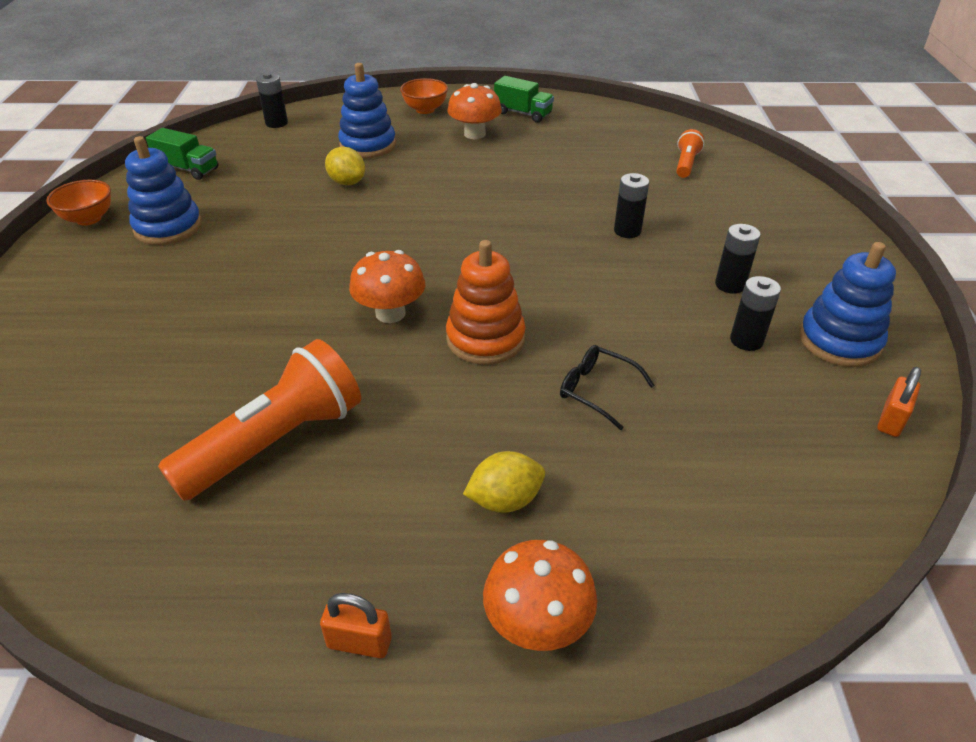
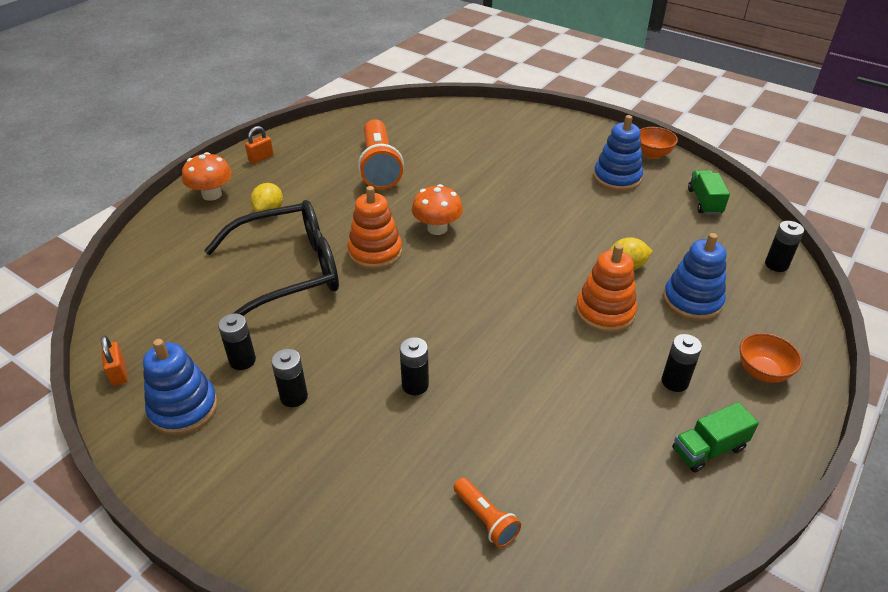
camera: 125 degrees right, 0 degrees up
(188, 169) = (704, 202): green truck -> green truck turned 120 degrees clockwise
(427, 176) = (604, 312): none -> orange stacking toy
(474, 134) = (674, 382): orange mushroom -> black battery
(597, 390) = (289, 272): black glasses -> black glasses, size x2.49

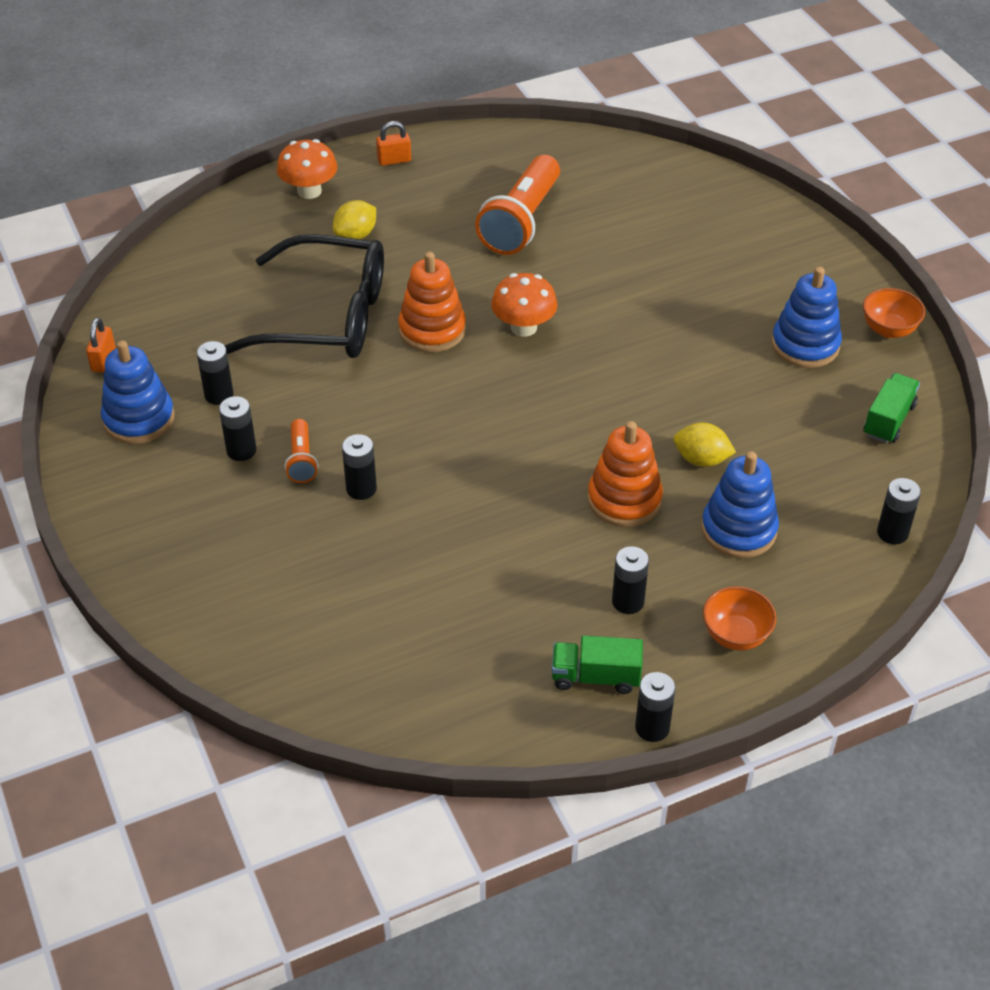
camera: 30 degrees right, 5 degrees up
(485, 519) = (328, 634): orange flashlight -> orange flashlight (301, 460)
(782, 468) = (652, 728): none -> black battery

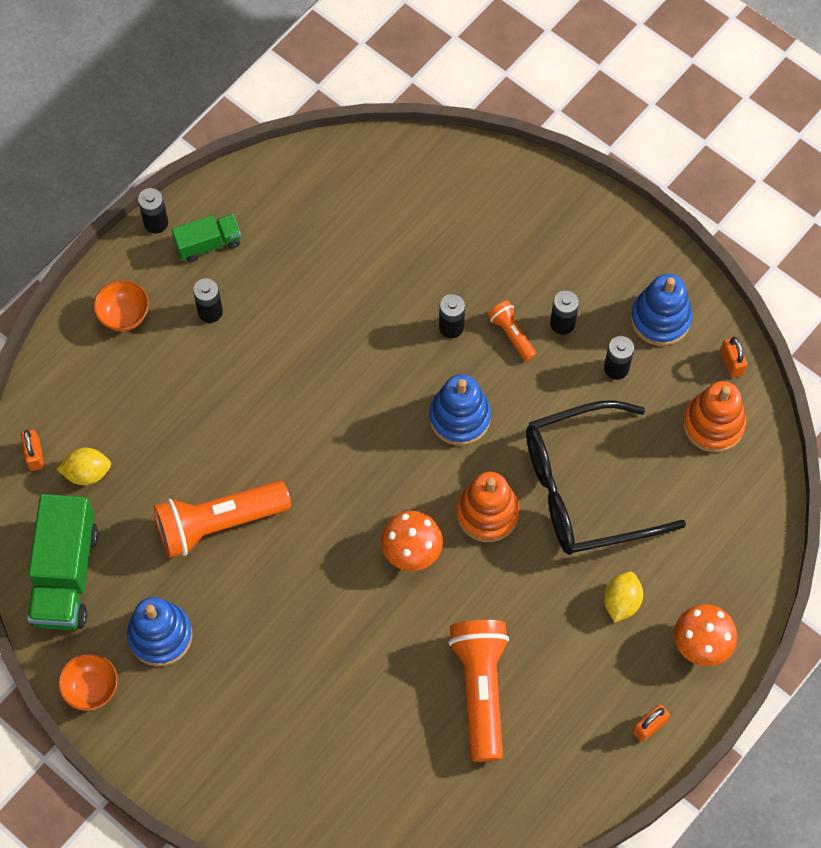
camera: 155 degrees right, 20 degrees up
(624, 500) = (249, 401): orange stacking toy -> orange stacking toy (713, 424)
(701, 460) = (204, 466): yellow lemon -> yellow lemon (87, 473)
(708, 408) = (218, 523): none -> orange flashlight
(738, 530) = (152, 409): blue stacking toy -> blue stacking toy (459, 417)
(888, 420) = (65, 575): green truck -> green truck, size x1.82
(892, 533) = (35, 455): black battery -> orange padlock

